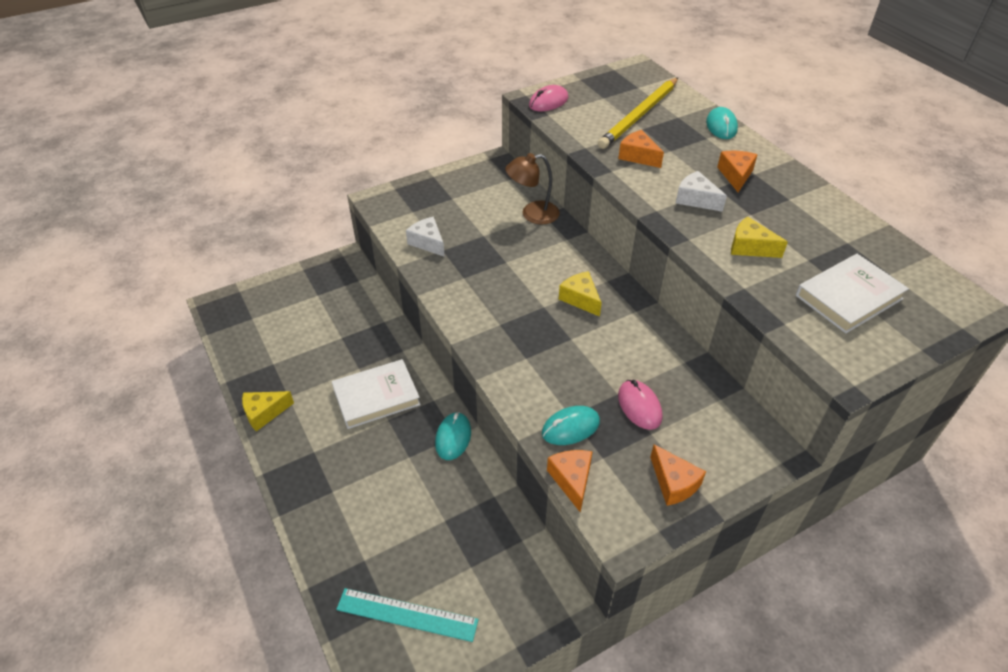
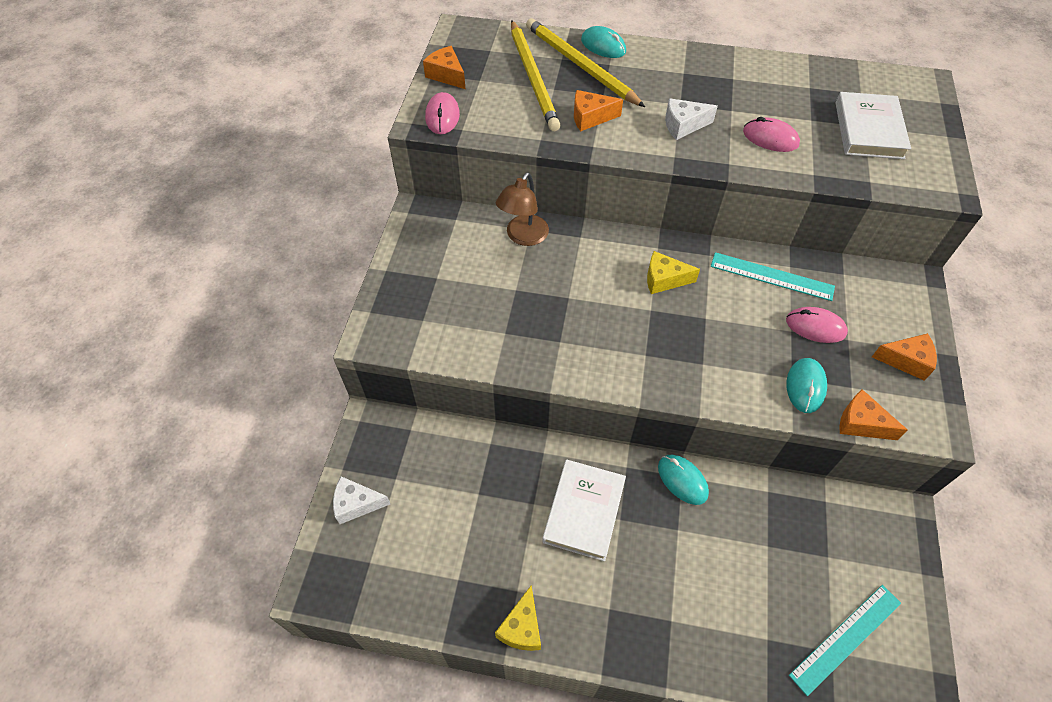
camera: 50 degrees left, 10 degrees up
(428, 242) = (483, 337): white cheese -> white cheese (357, 504)
(659, 356) = (771, 276): none -> turquoise ruler
(684, 127) = (580, 65): none -> yellow pencil
(736, 175) = (675, 84): orange cheese -> orange cheese (447, 75)
(750, 247) = (770, 138): yellow cheese -> pink mouse

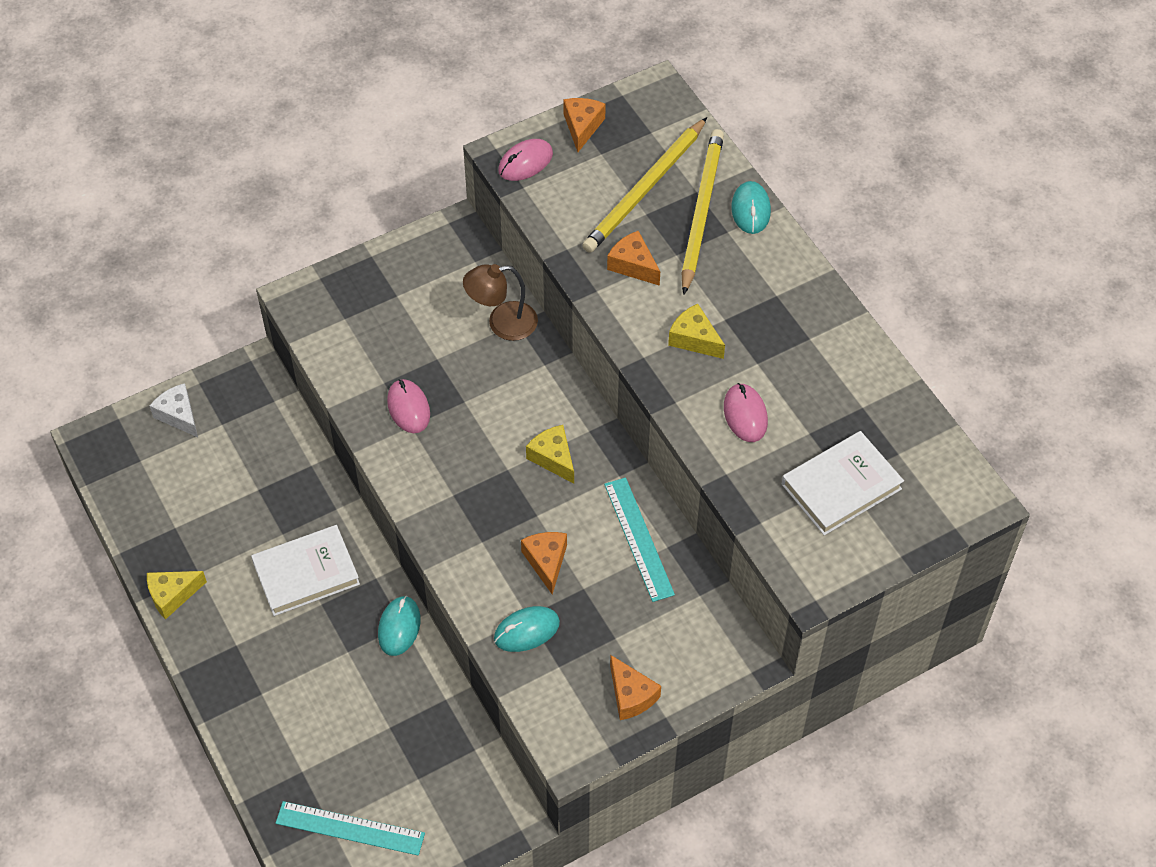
camera: 50 degrees right, 0 degrees up
(683, 125) = (694, 339): white cheese -> yellow cheese
(815, 327) = (606, 604): pink mouse -> pink mouse (408, 408)
(861, 423) = (523, 692): orange cheese -> orange cheese (546, 562)

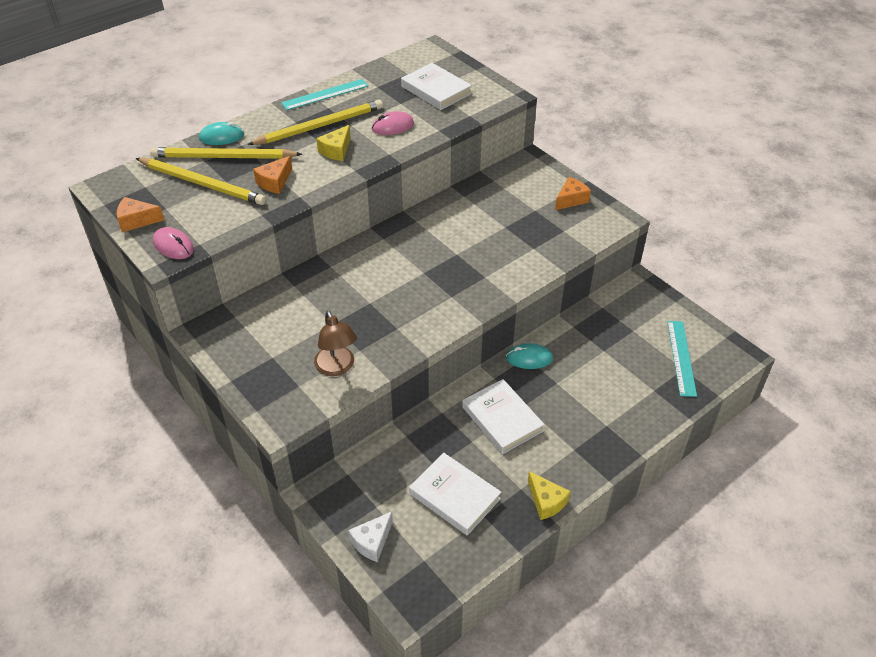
camera: 100 degrees left, 10 degrees down
(210, 502) = (454, 496): none -> white book
(408, 408) = (381, 332): pink mouse -> none
(502, 323) = (295, 292): brown lamp -> brown lamp (337, 367)
(526, 631) = (544, 247): turquoise mouse -> none
(546, 562) = (491, 245): orange cheese -> none
(553, 458) = (409, 252): yellow cheese -> none
(638, 539) = (462, 208): turquoise ruler -> turquoise ruler (325, 94)
(760, 324) = (320, 126): none -> yellow pencil

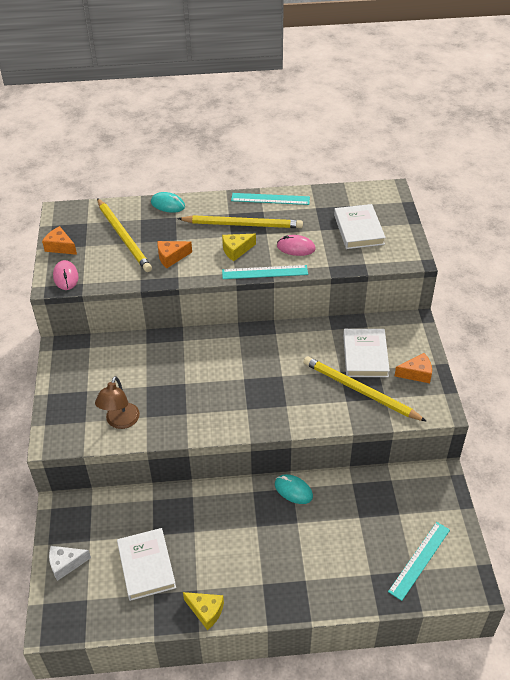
camera: 35 degrees right, 0 degrees up
(223, 157) = (155, 222): yellow pencil -> yellow pencil (360, 391)
(384, 158) = (265, 272): none -> turquoise ruler
(502, 419) = (230, 527): white book -> white book (365, 355)
(546, 501) = (206, 611): yellow cheese -> yellow cheese turned 60 degrees counterclockwise

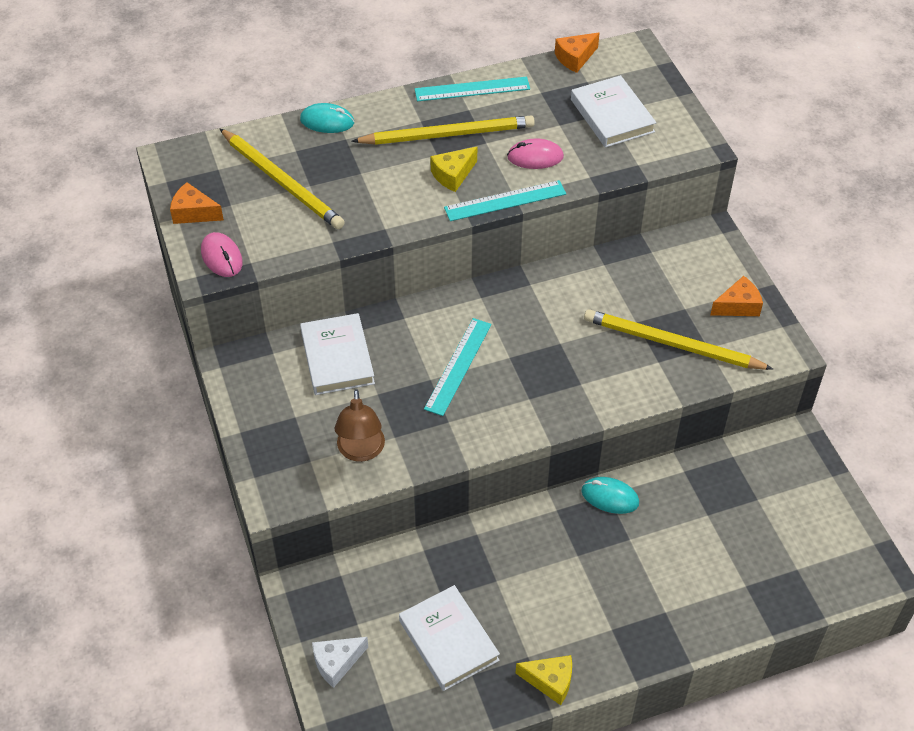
camera: 15 degrees left, 5 degrees up
(171, 257) = (364, 201): orange cheese -> orange cheese (575, 58)
(365, 355) = (662, 293): white book -> white book (337, 358)
(419, 560) = (801, 553): turquoise ruler -> turquoise ruler (458, 366)

